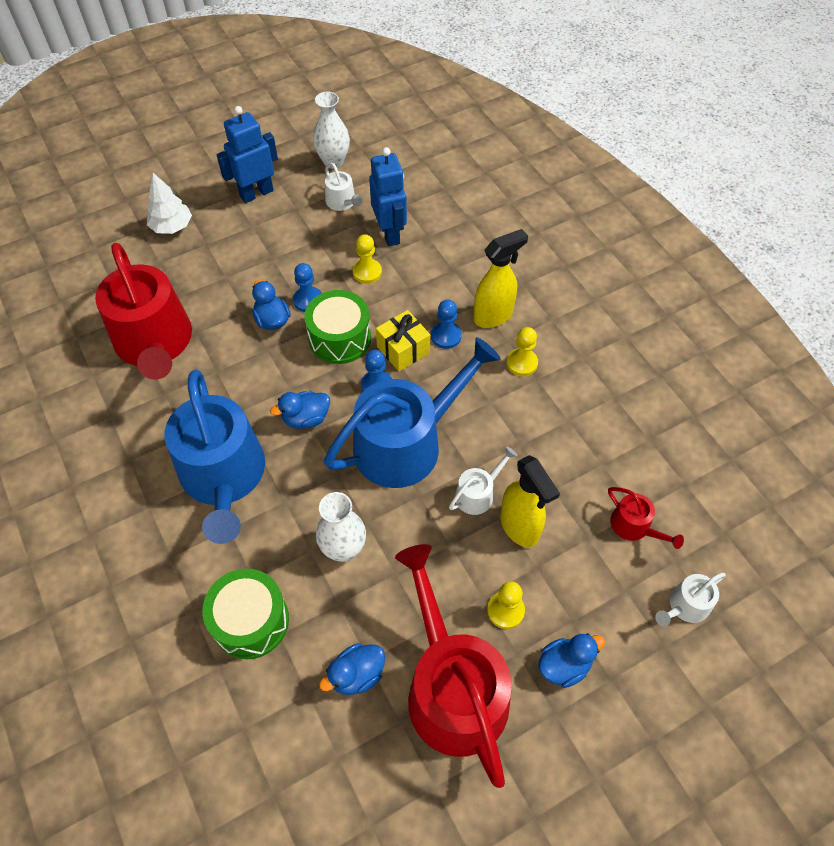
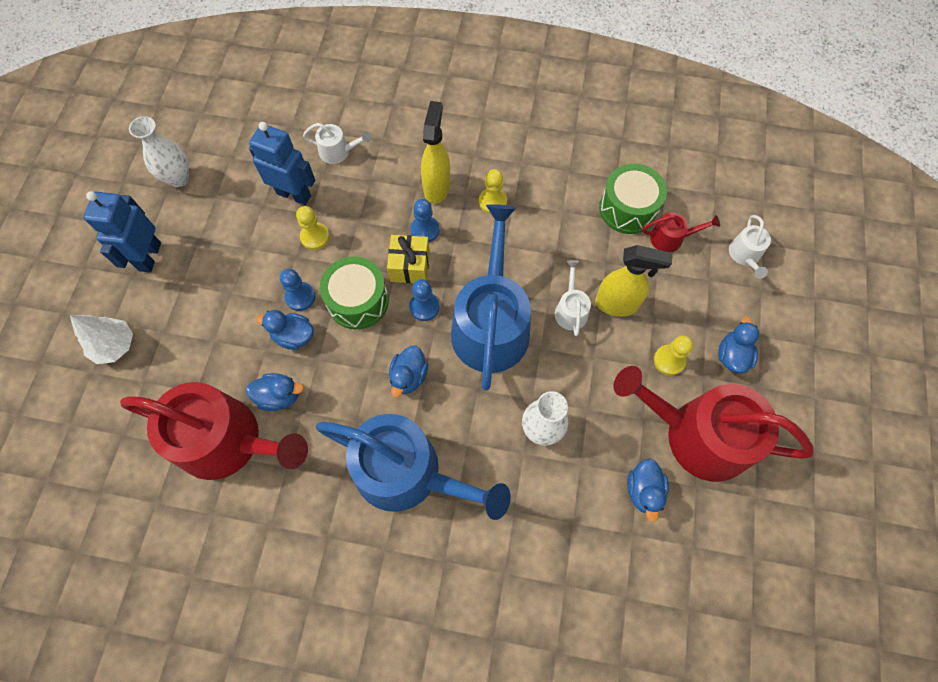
camera: 50 degrees left, 10 degrees up
(216, 347) = (279, 396): none -> blue duck
(250, 621) = (546, 536): green drum -> green drum (628, 208)
(342, 202) = (228, 203): white watering can -> white watering can (338, 152)

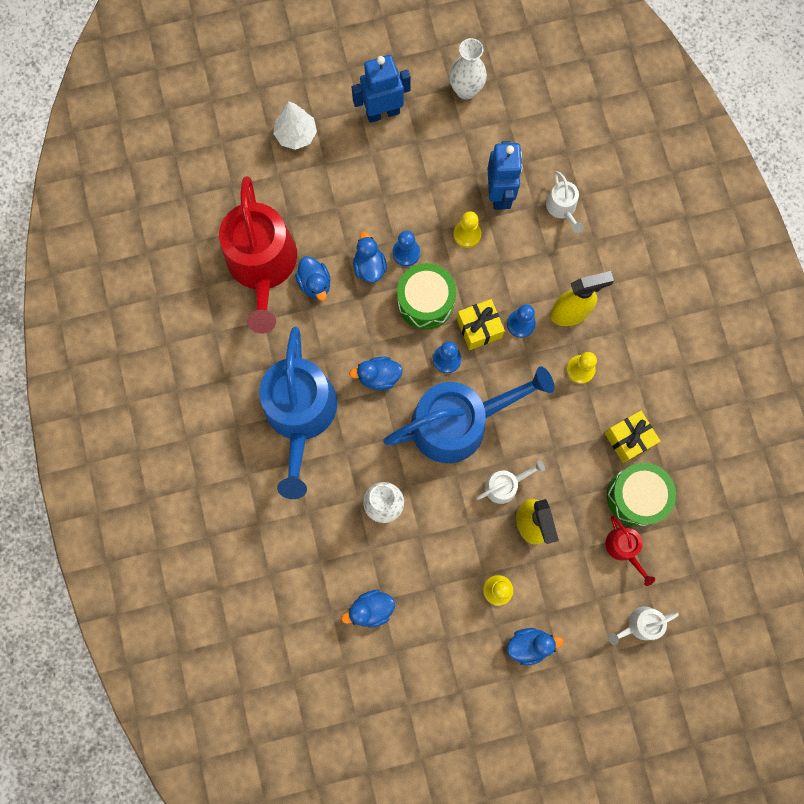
camera: 65 degrees right, 10 degrees up
(573, 192) = (628, 439): none -> yellow gift
(697, 435) = (440, 638): red watering can -> none

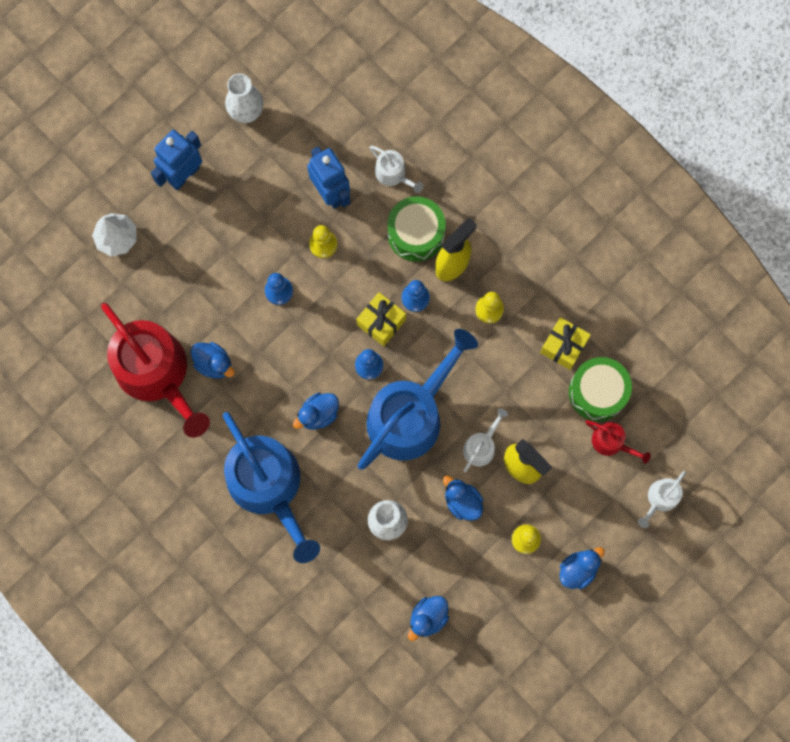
camera: 30 degrees left, 0 degrees up
(369, 267) = (253, 321): blue duck -> blue duck (462, 501)
(425, 301) = (321, 325): green drum -> green drum (416, 234)

